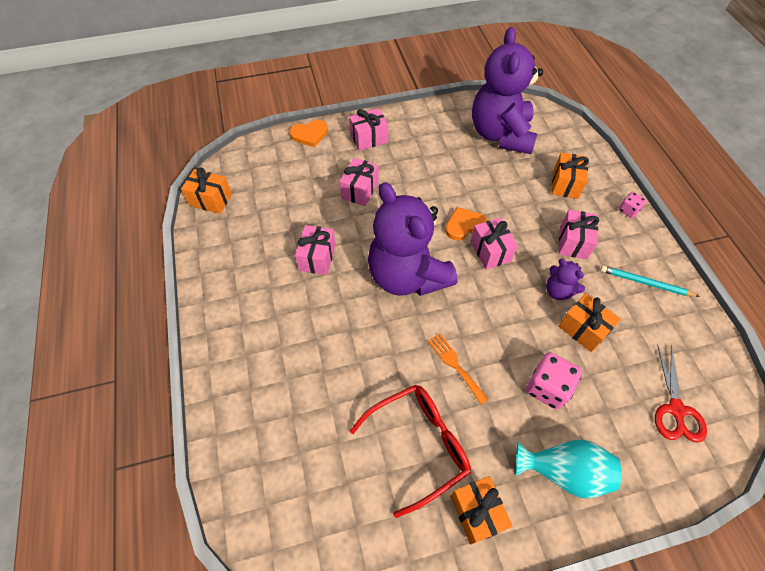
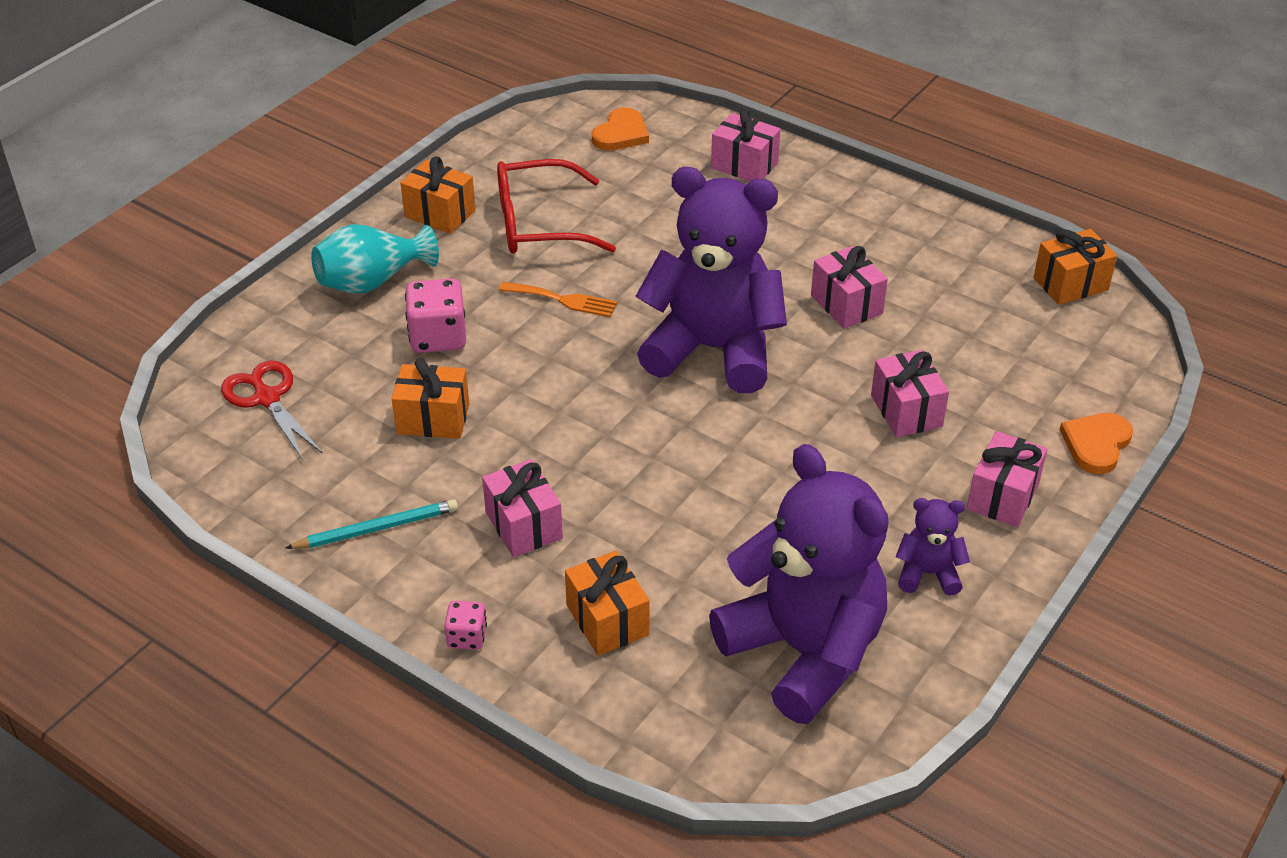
camera: 140 degrees right, 15 degrees down
(418, 445) = (540, 224): red glasses -> red glasses turned 60 degrees clockwise
(464, 225) = (705, 454): orange heart -> orange heart (621, 134)
(490, 251) = (634, 441): pink gift -> pink gift (744, 165)
(558, 291) = (498, 445): purple teddy bear -> purple teddy bear (928, 573)

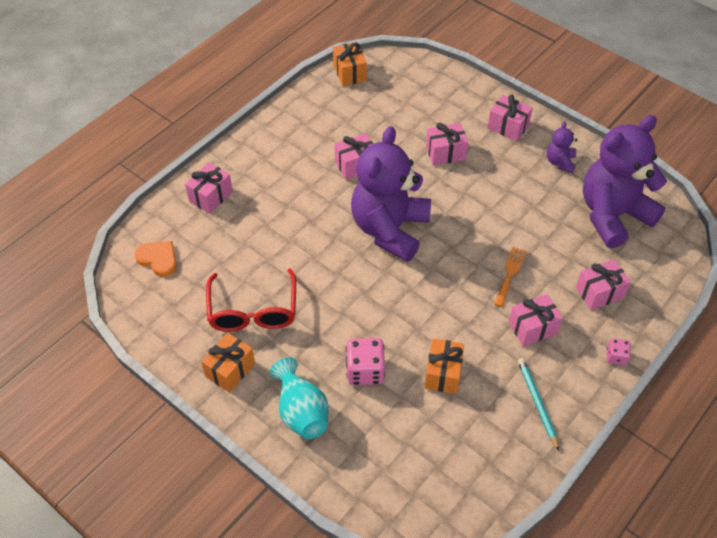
camera: 85 degrees left, 10 degrees up
(267, 398) = (419, 473): red scissors -> none
(563, 300) = (335, 300): orange fork -> orange fork (510, 274)
(607, 620) = (599, 293): orange gift -> pink gift
(1096, 444) = (472, 87): orange heart -> none

